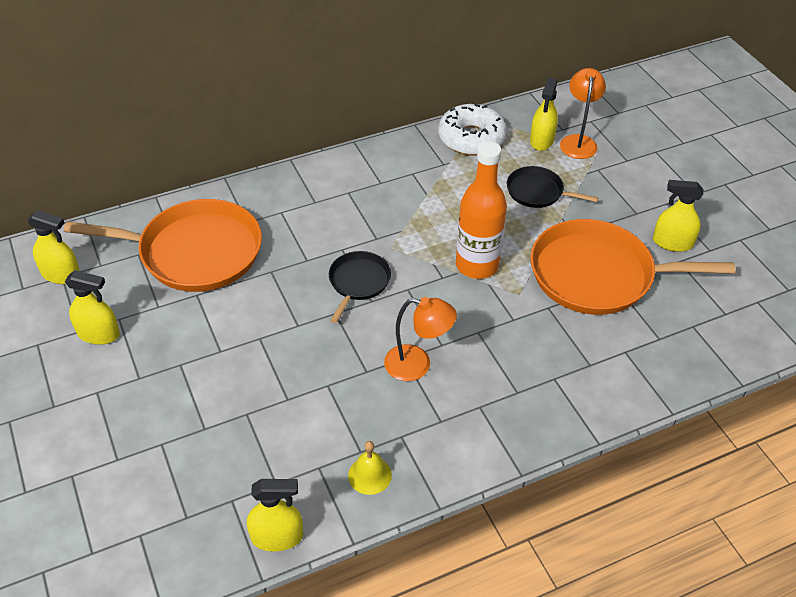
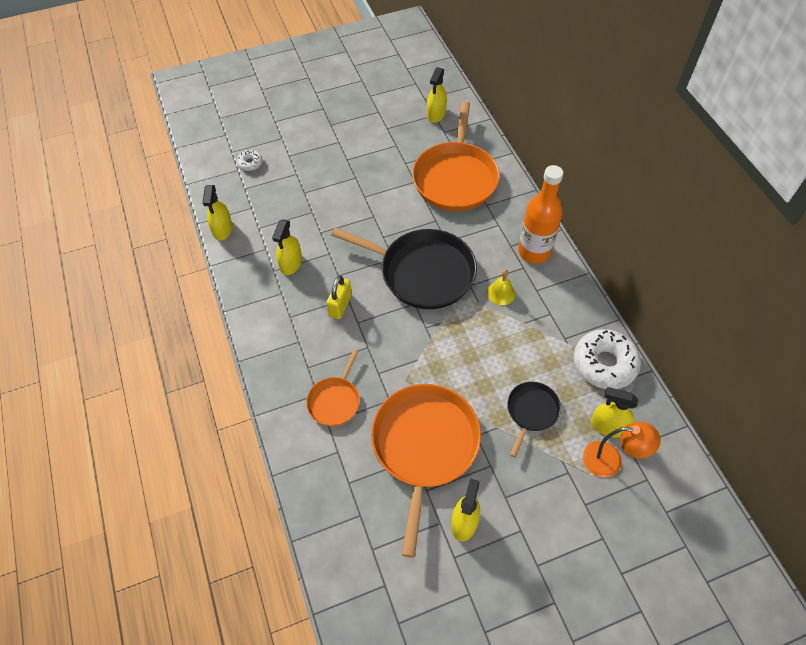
camera: 95 degrees right, 10 degrees up
(98, 334) = (384, 137): yellow spray bottle -> yellow spray bottle (291, 263)
(127, 517) = (250, 163): none -> white donut
(358, 282) = (422, 272): black pan -> black pan, size x1.98
(369, 475) = (255, 275): yellow bell -> yellow bell (501, 293)
(417, 365) = (340, 305): orange lamp -> yellow padlock
(477, 265) = (438, 353): orange bottle -> orange bottle (534, 252)
(559, 359) = (335, 401): none -> orange pan

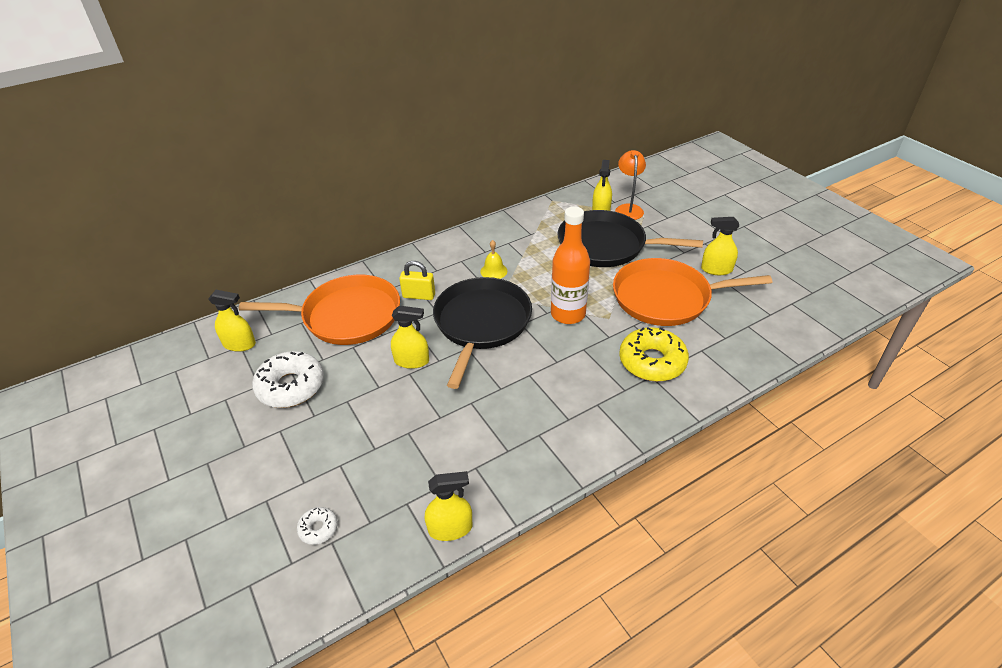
camera: 100 degrees left, 15 degrees down
(291, 263) = (493, 435): yellow spray bottle -> yellow spray bottle (411, 361)
(335, 401) = (652, 362): orange pan -> yellow donut
(340, 305) = (540, 379): yellow padlock -> yellow padlock (419, 296)
(531, 412) = (606, 245): black pan -> black pan, size x1.98
(534, 252) = (441, 256): orange bottle -> orange bottle (568, 314)
(604, 364) = (548, 214): white donut -> white donut (291, 386)

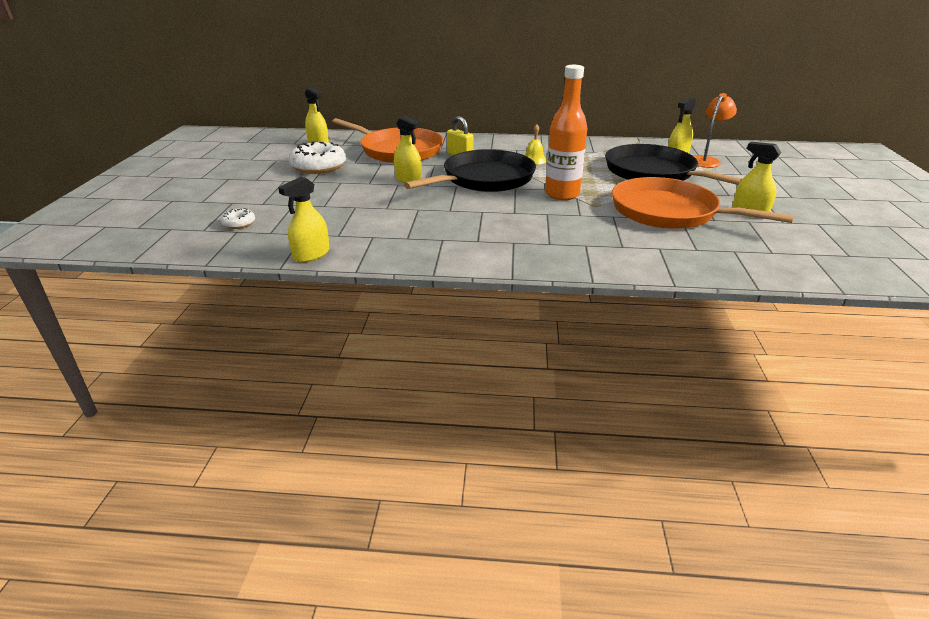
camera: 35 degrees right, 10 degrees down
(450, 528) = (311, 255): yellow spray bottle -> yellow spray bottle turned 105 degrees clockwise
(652, 362) = (599, 238): yellow donut -> none

